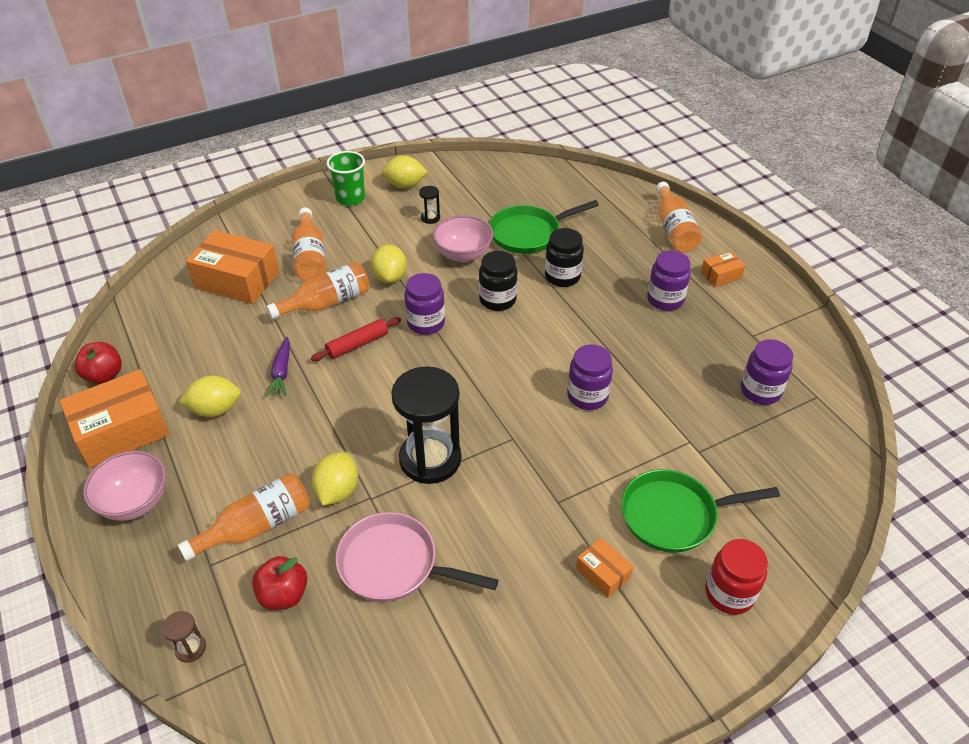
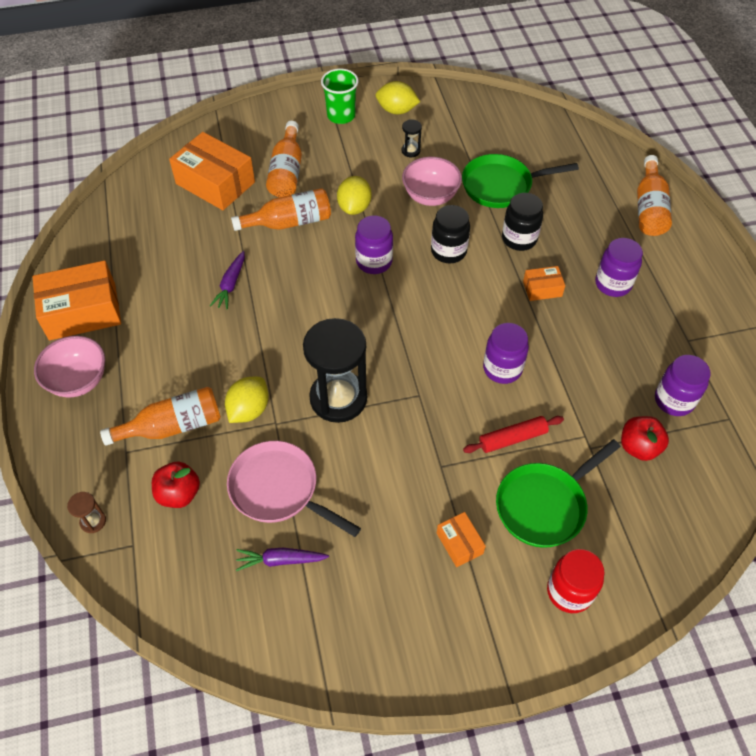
camera: 15 degrees right, 10 degrees up
(104, 375) = (80, 255): red apple -> red apple (639, 447)
(215, 409) = (165, 308): yellow lemon -> none
(357, 344) = (305, 270): red rolling pin -> red rolling pin (512, 438)
(418, 637) = (280, 560): none -> purple carrot
(674, 515) = (544, 505): green pan -> green pan turned 45 degrees counterclockwise
(721, 275) = (679, 269): orange box -> orange box (542, 289)

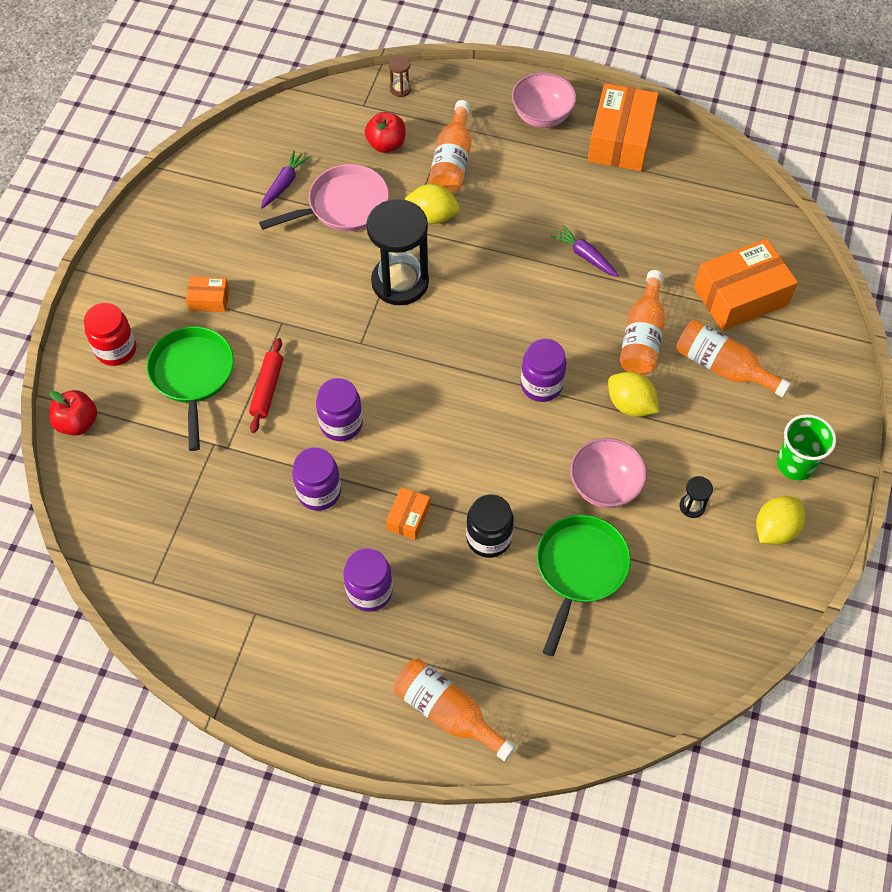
camera: 120 degrees right, 5 degrees up
(249, 410) = (433, 216): yellow lemon -> yellow lemon turned 45 degrees counterclockwise
(448, 251) = (513, 459): black jar -> none
(639, 447) = (185, 483): red apple -> red apple (78, 423)
(674, 400) = (205, 547): purple jar -> purple jar (319, 492)

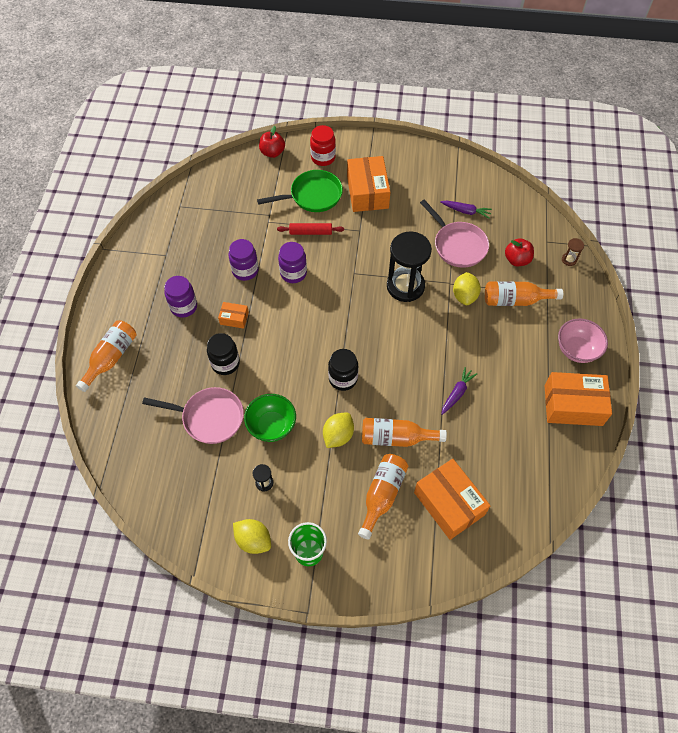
camera: 80 degrees right, 0 degrees up
(209, 300) = (367, 192): orange box -> orange box, size x2.07
(541, 385) = (343, 378): purple jar -> black jar
(579, 570) = (209, 417): green pan -> pink pan
(604, 486) = (272, 426): pink bowl -> green bowl

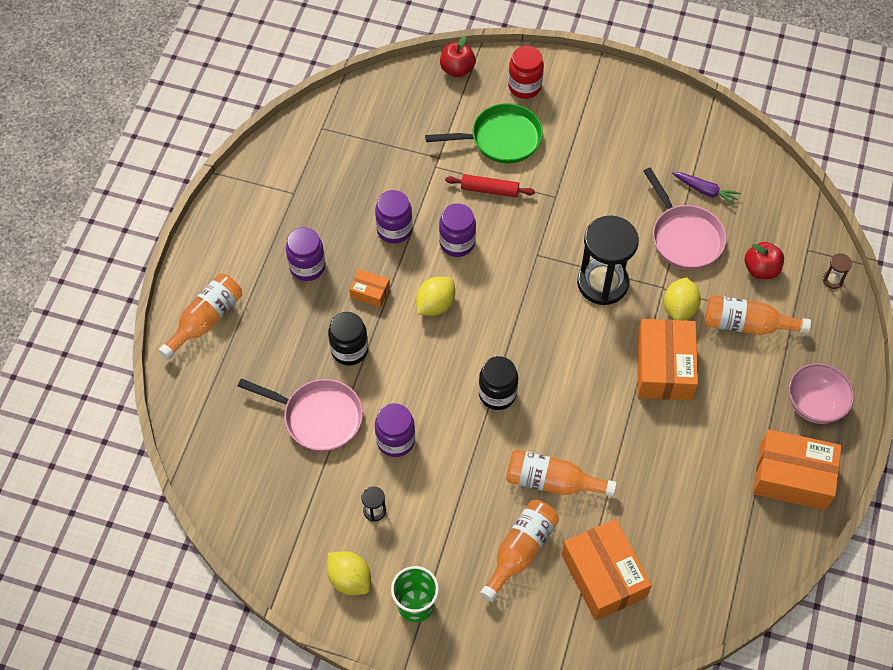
camera: 10 degrees right, 0 degrees up
(272, 426) = (395, 440): green bowl -> purple jar
(338, 435) = (478, 466): yellow lemon -> yellow lemon (435, 305)
(367, 192) = (576, 144): orange box -> orange box (664, 367)
(457, 393) = (642, 436): purple carrot -> none

